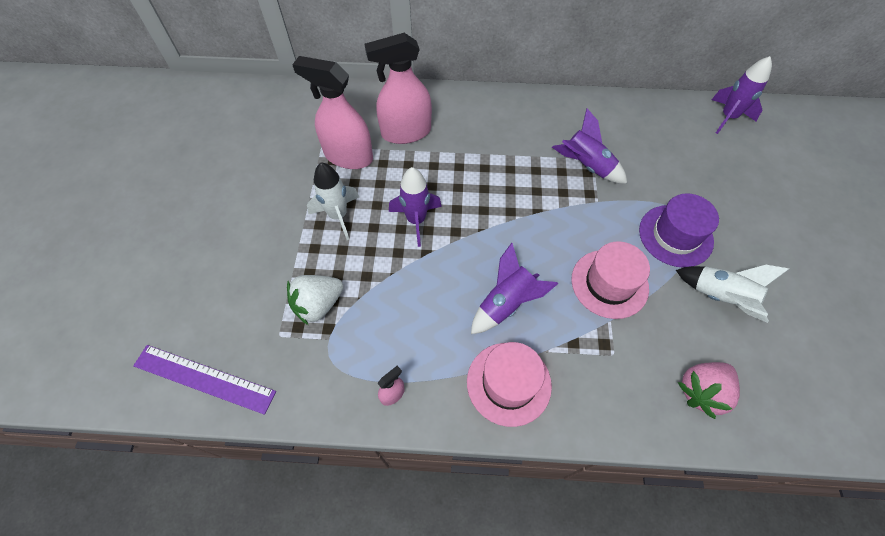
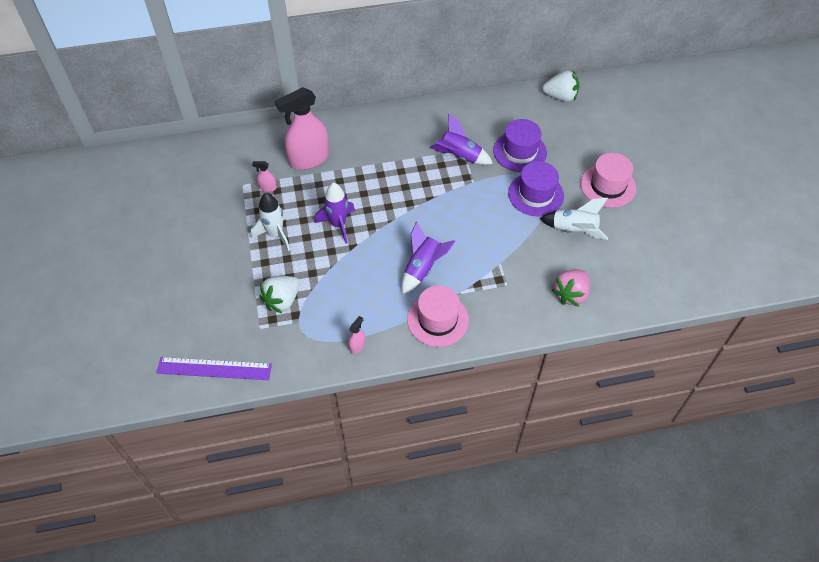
camera: 15 degrees left, 5 degrees down
(348, 156) = (267, 187): pink spray bottle -> pink spray bottle, size x0.41
(609, 283) = (494, 238): pink hat -> pink hat (608, 186)
(664, 175) = (519, 152): none -> purple hat
(728, 117) = (560, 97): purple rocket -> white strawberry

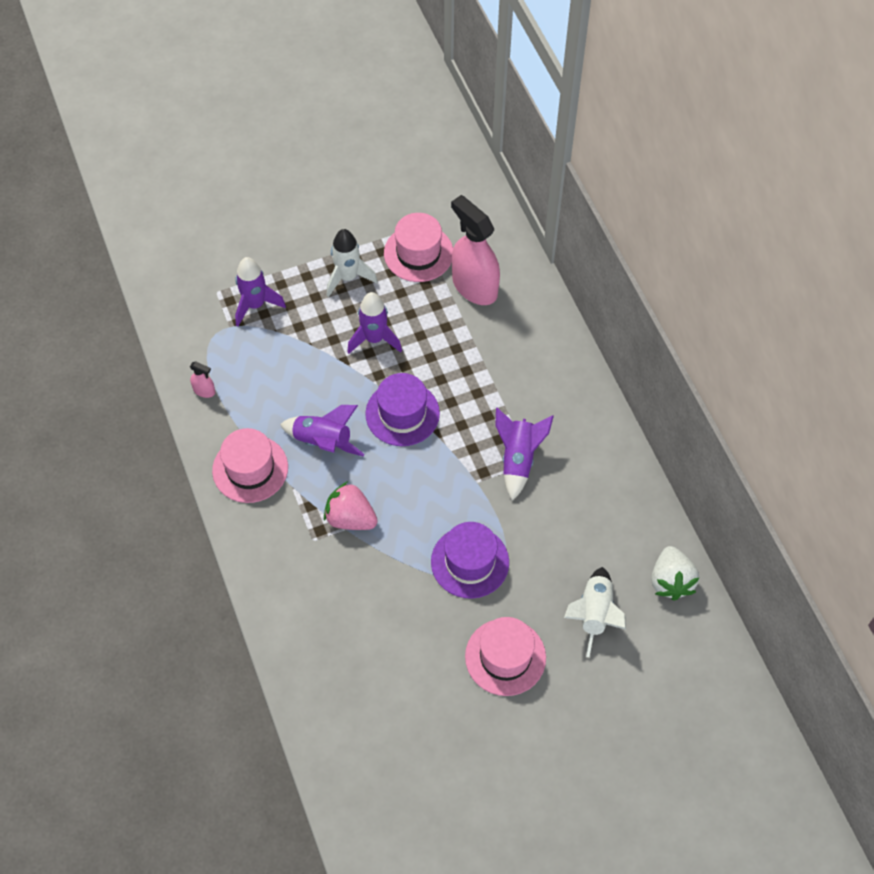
camera: 80 degrees right, 5 degrees up
(214, 369) = (160, 262): purple ruler -> none
(267, 187) = (418, 253): pink spray bottle -> pink hat
(282, 300) = (255, 305): white strawberry -> purple rocket
(519, 152) = (545, 534): purple hat -> purple hat (402, 413)
(570, 294) = (309, 618): pink strawberry -> pink strawberry (350, 518)
(574, 230) = (415, 616): white rocket -> white rocket (594, 614)

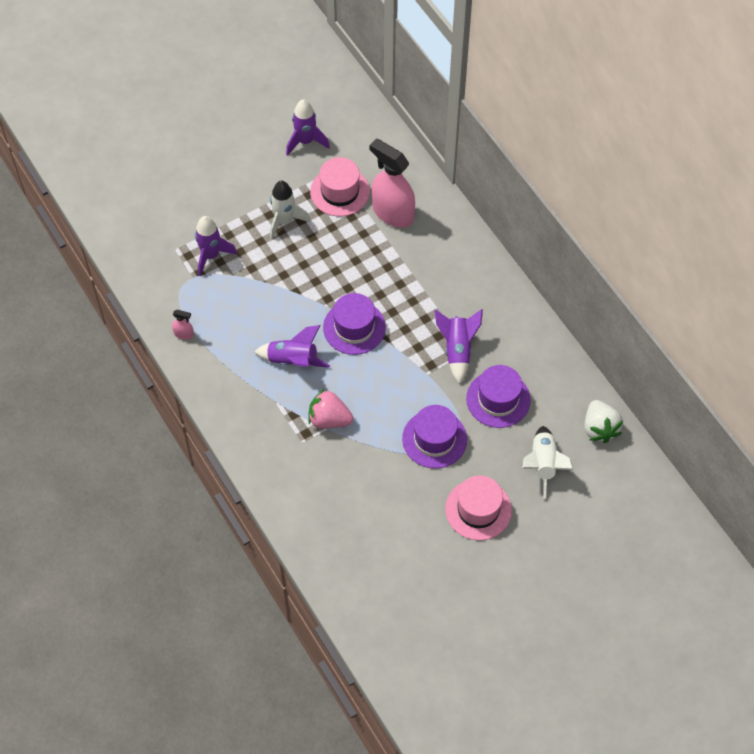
camera: 10 degrees left, 0 degrees up
(250, 469) = (237, 392): pink hat -> none
(374, 339) = (318, 269): purple rocket -> purple rocket (305, 141)
(555, 526) = (498, 399): none -> purple hat

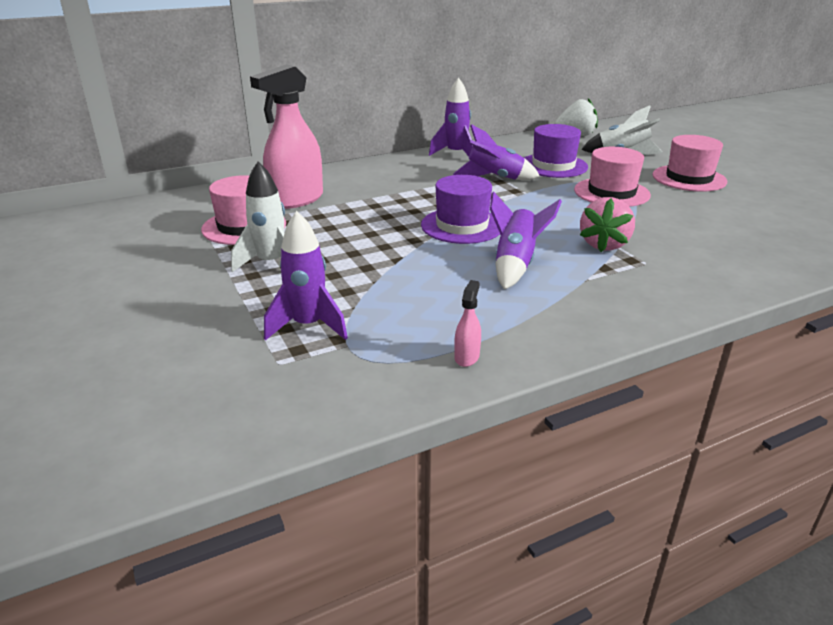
camera: 85 degrees left, 30 degrees down
(305, 141) = (140, 245): purple rocket -> purple rocket (456, 154)
(434, 439) = (611, 192): purple hat -> pink hat

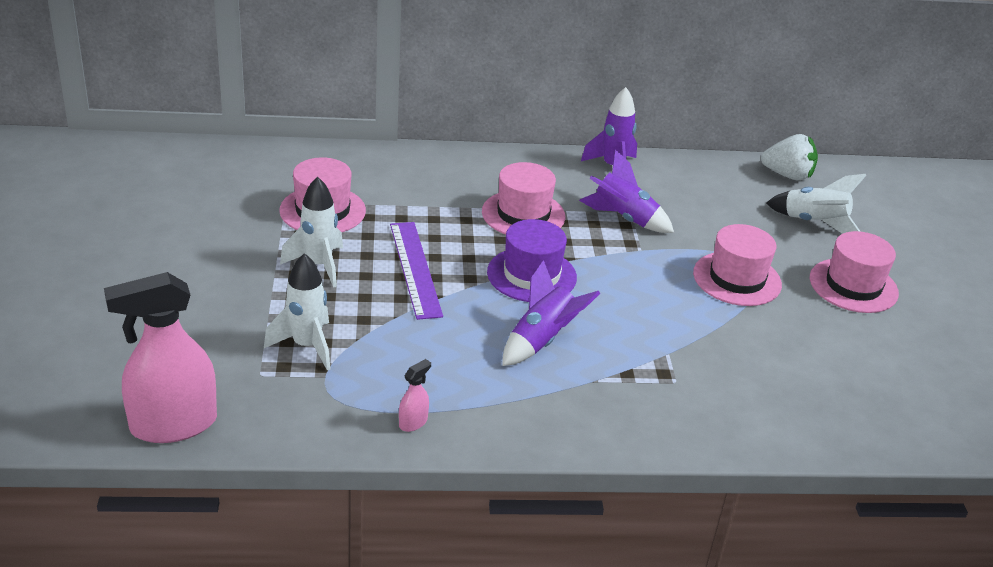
camera: 20 degrees right, 5 degrees up
(296, 200) = (393, 188): pink spray bottle -> pink spray bottle (173, 425)
(308, 326) = (306, 346): purple rocket -> white rocket
(361, 245) = (415, 269): none -> purple ruler
(417, 192) = (523, 214): none -> pink hat
(553, 166) = (710, 218): purple hat -> none
(604, 244) = (655, 346): pink strawberry -> none

